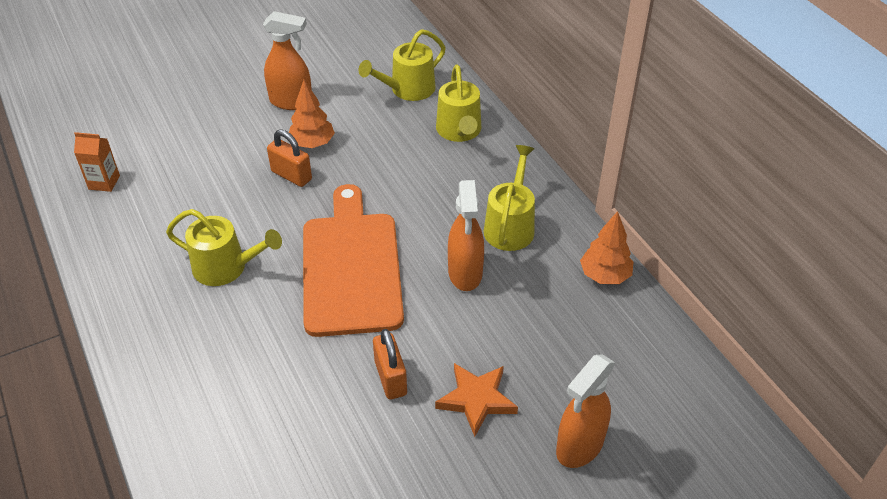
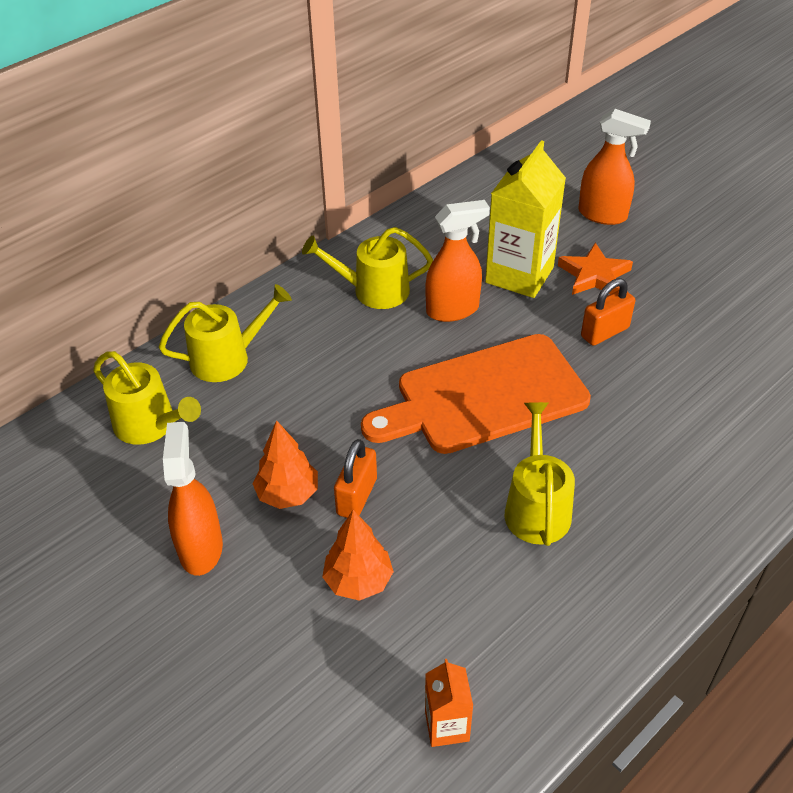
camera: 105 degrees left, 0 degrees up
(498, 336) = (519, 275): none -> yellow carton
(605, 275) = (414, 223): orange tree -> orange tree (358, 581)

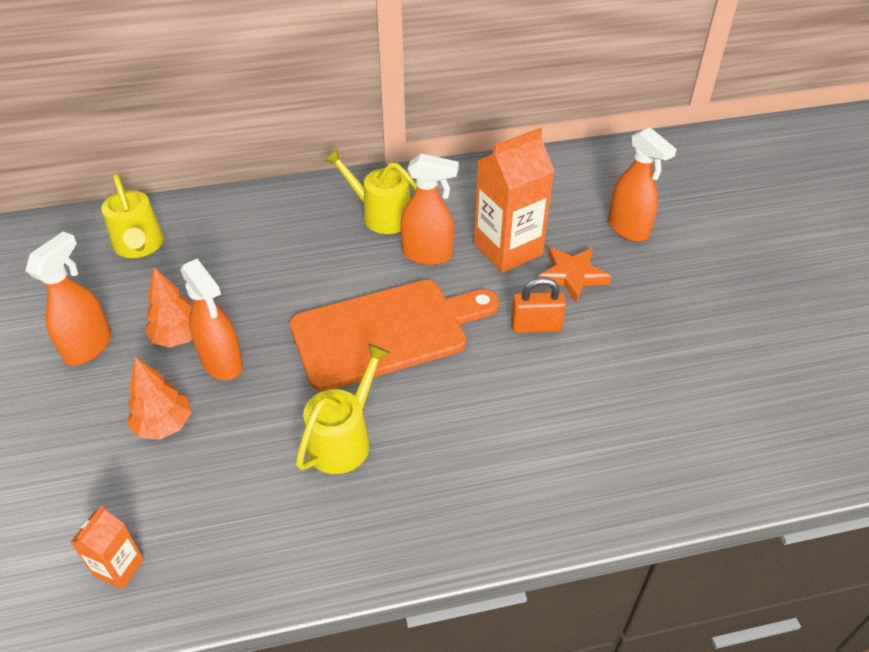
camera: 30 degrees right, 0 degrees up
(227, 358) = (232, 221): yellow watering can -> none
(357, 496) = (222, 363): orange padlock -> orange spray bottle
(483, 396) = (387, 332): orange cutting board -> orange cutting board turned 150 degrees clockwise
(519, 275) = (508, 249): yellow carton -> orange carton

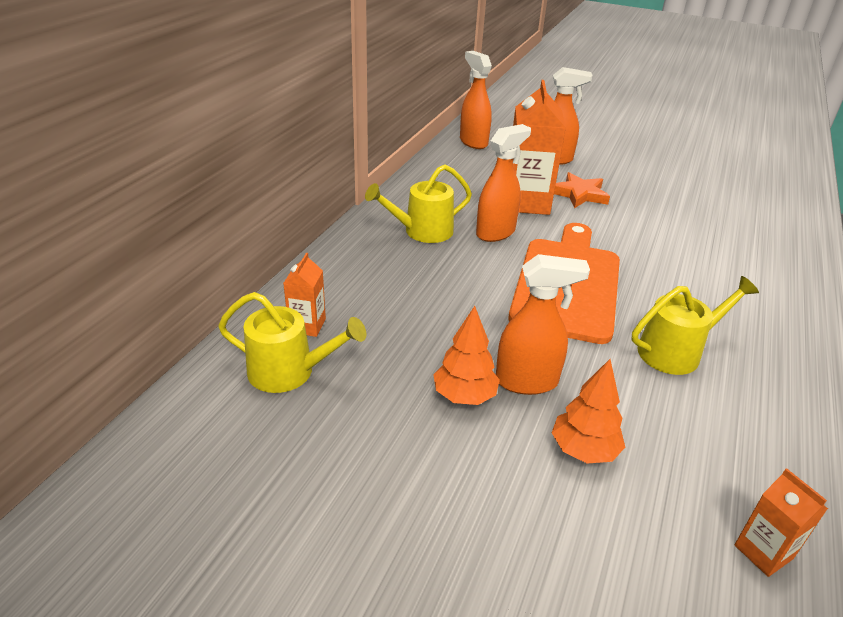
camera: 55 degrees left, 10 degrees down
(89, 346) = (415, 466): orange spray bottle -> orange spray bottle (473, 142)
(195, 226) = (307, 325): none -> orange carton
(343, 439) = (675, 351): yellow watering can -> yellow watering can turned 90 degrees clockwise
(536, 326) = (618, 226): orange padlock -> none

